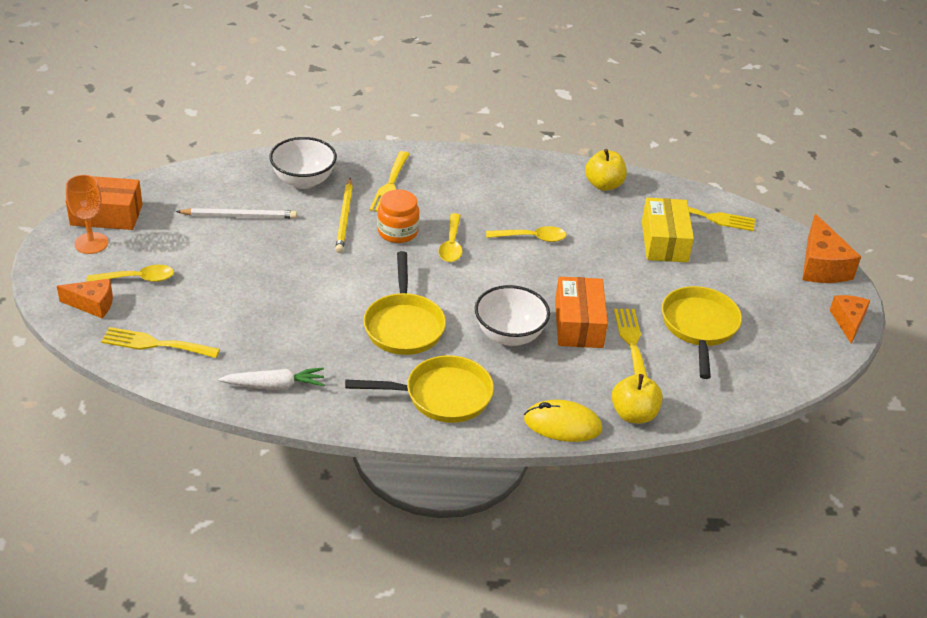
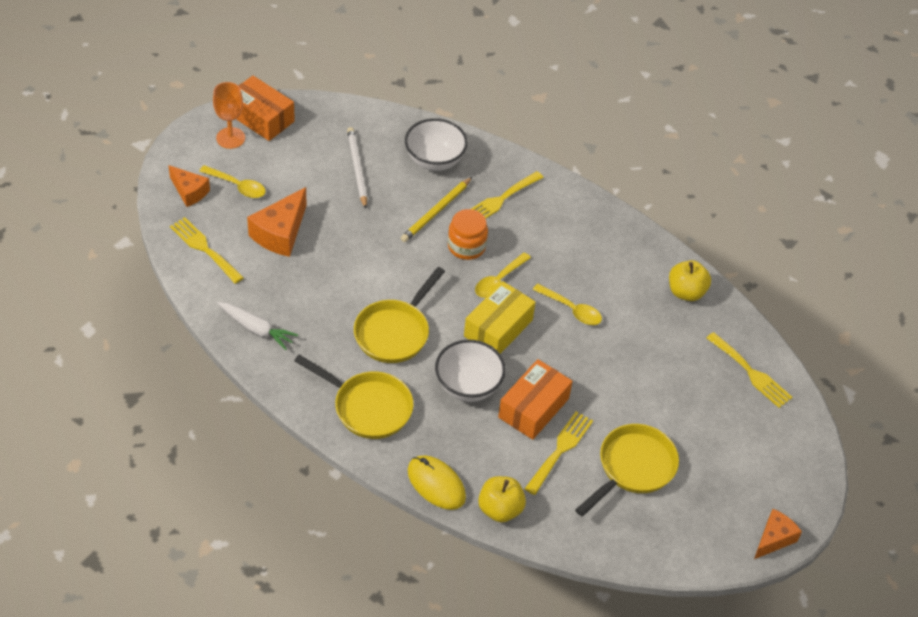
camera: 35 degrees right, 10 degrees up
(239, 216) = (357, 168): white pencil -> white pencil turned 135 degrees counterclockwise
(664, 241) = (685, 374): yellow box -> yellow box (498, 328)
(821, 266) = (807, 475): orange cheese -> orange cheese (280, 233)

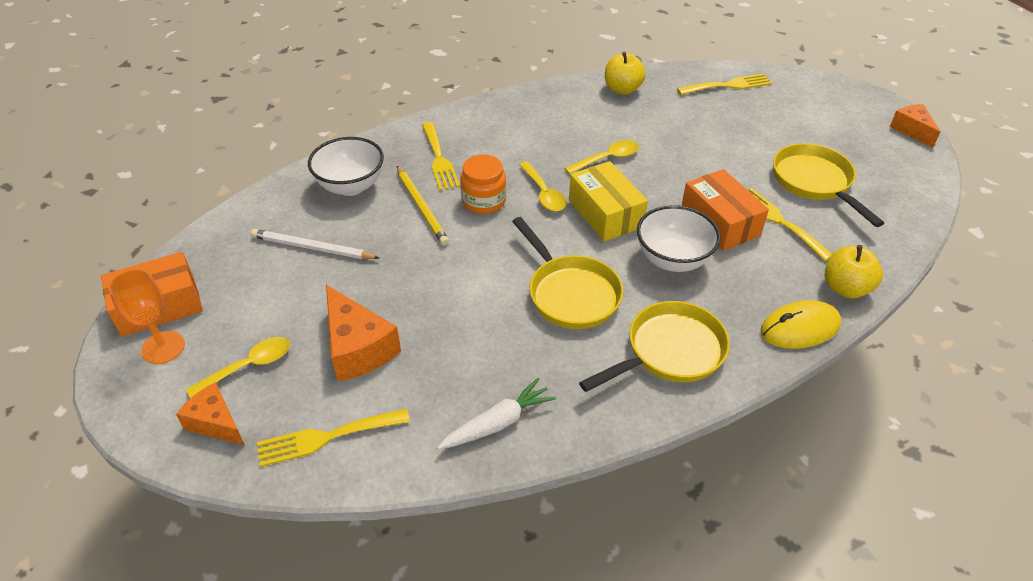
camera: 60 degrees left, 5 degrees down
(189, 192) = (216, 422): orange cheese -> orange cheese turned 120 degrees counterclockwise

